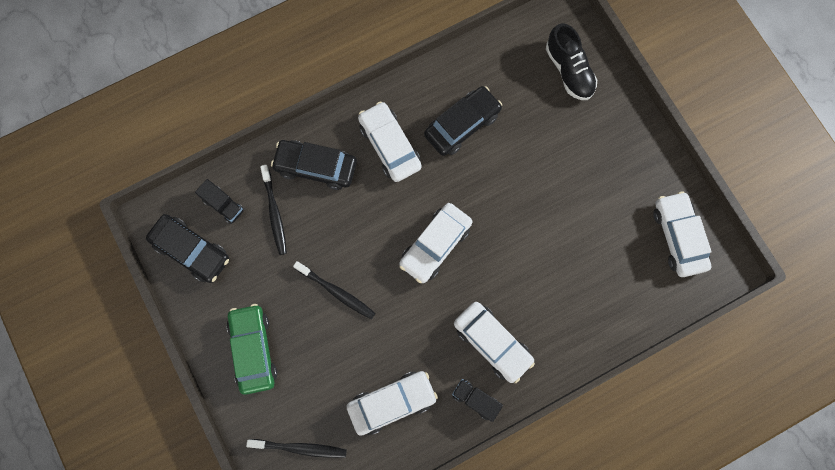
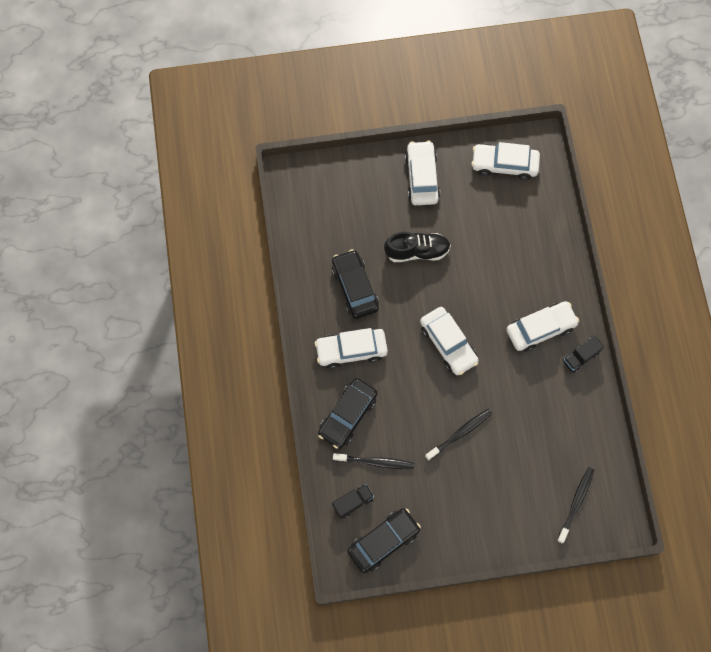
camera: 70 degrees left, 5 degrees down
(253, 350) = (485, 515): green car -> none
(392, 403) = (563, 420): white car -> white car (422, 177)
(569, 70) = (340, 190): black shoe -> black shoe (417, 251)

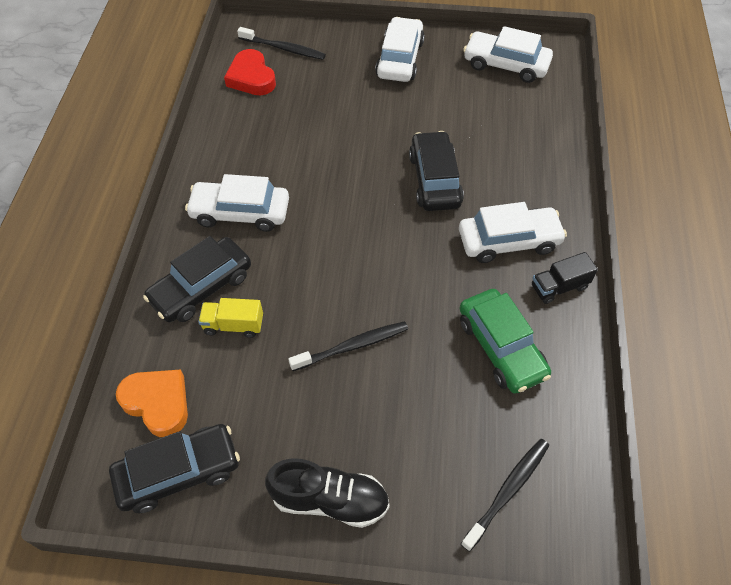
camera: 15 degrees right, 15 degrees down
(313, 224) = (251, 77): none -> red heart
(353, 502) = (158, 403): black truck -> orange heart
(355, 287) = (274, 148): black car -> black car (435, 180)
(375, 462) = (214, 355): black toothbrush -> black toothbrush (283, 48)
(379, 438) = (233, 325): none -> yellow truck
(417, 251) = (368, 126): black shoe -> black shoe (330, 500)
(448, 344) = (373, 232): white car -> none
(552, 411) = (501, 347): none -> green car

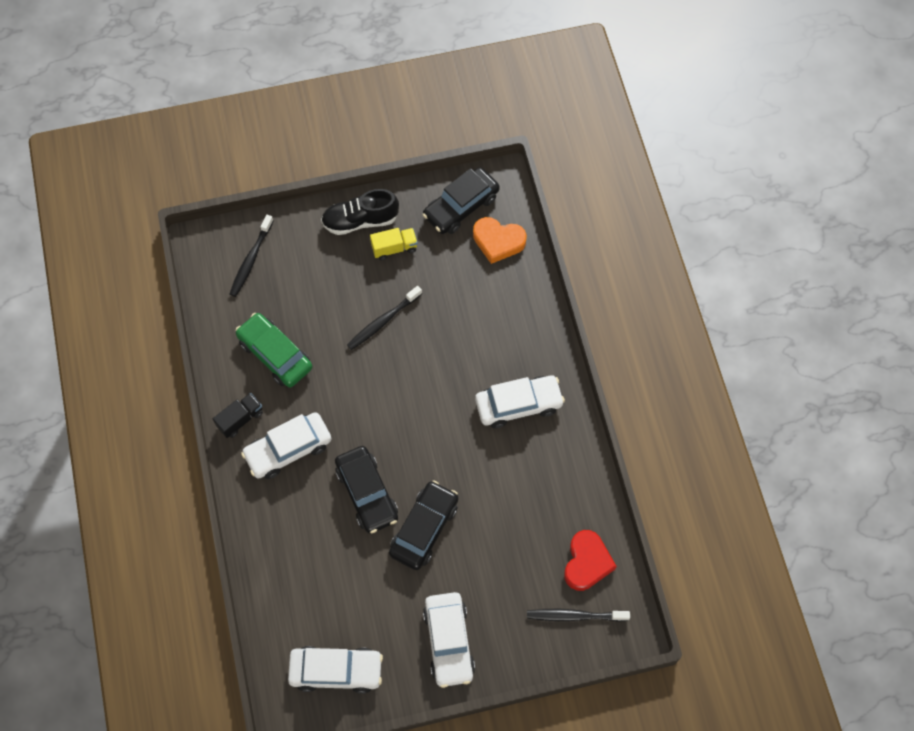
camera: 160 degrees right, 10 degrees up
(201, 287) = (514, 330): black car -> black car (424, 529)
(233, 325) = (475, 309): yellow truck -> yellow truck (394, 248)
(251, 77) = (587, 562): red heart -> red heart turned 60 degrees clockwise

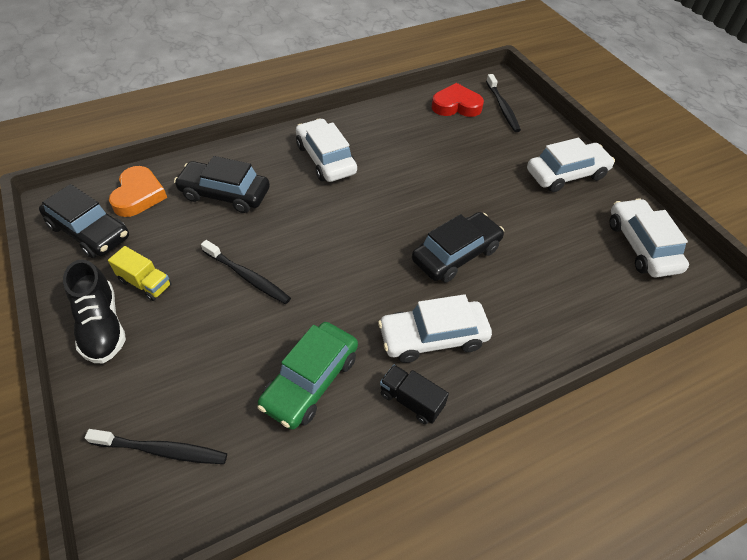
camera: 105 degrees left, 15 degrees down
(288, 449) = (433, 337): white car -> white car turned 120 degrees clockwise
(394, 248) = (145, 283): yellow truck -> yellow truck turned 150 degrees clockwise
(424, 529) = (473, 205): black car -> black car (225, 194)

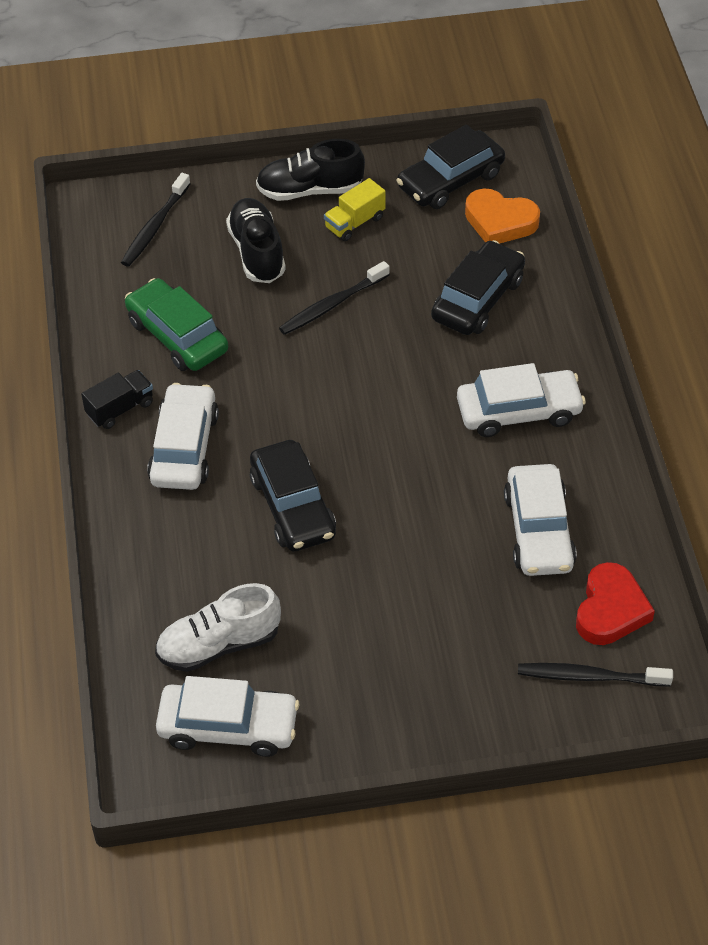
camera: 110 degrees right, 0 degrees up
(191, 346) = (257, 252): none -> black shoe
(566, 174) = (399, 699): white car -> white car (538, 531)
(589, 266) = (219, 644): none -> white shoe

